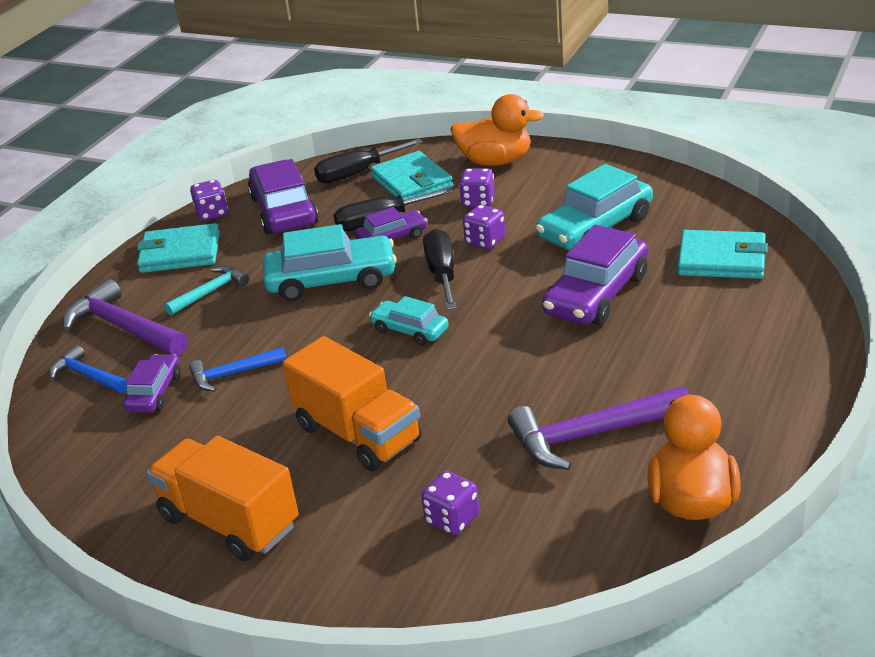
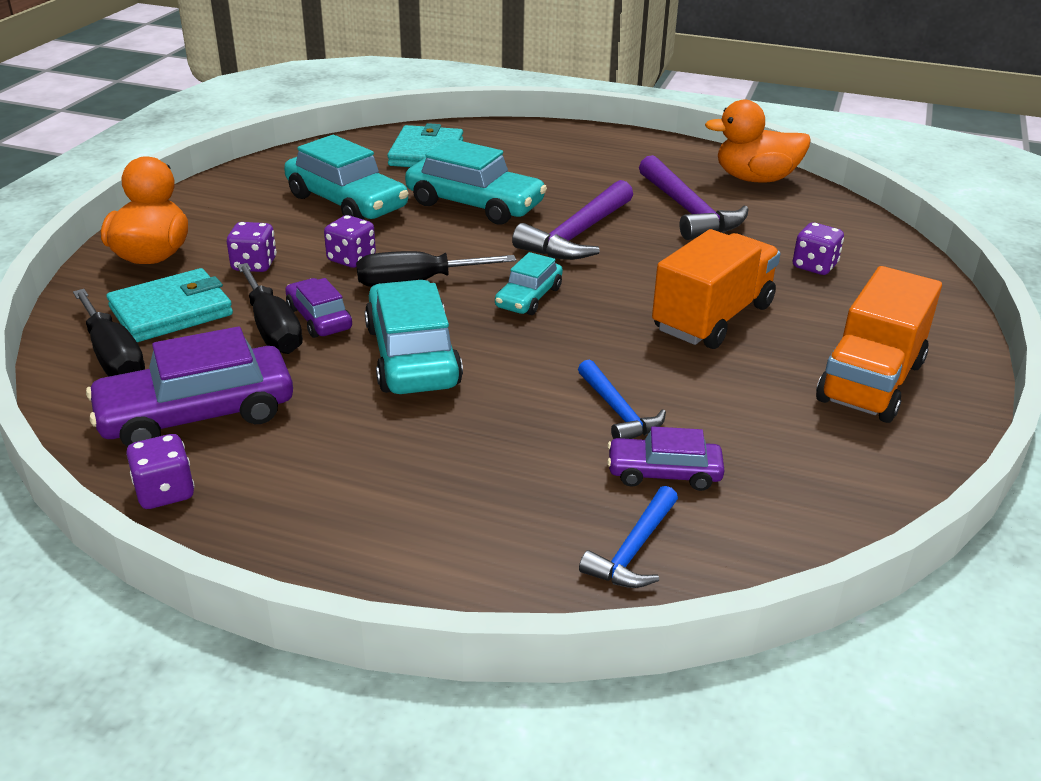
camera: 100 degrees left, 0 degrees up
(123, 328) = (506, 536): purple hammer -> purple hammer (577, 235)
(180, 253) = (289, 510): turquoise wallet -> none
(210, 292) = (419, 458): turquoise hammer -> none
(596, 295) = (474, 204): purple car -> turquoise car

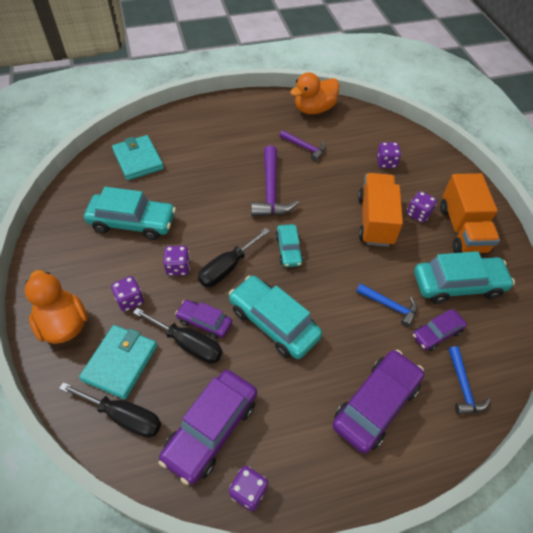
camera: 35 degrees left, 20 degrees up
(457, 500) = (376, 404): none -> purple car
(474, 204) = (201, 191): turquoise car -> turquoise car (458, 285)
(688, 211) = (304, 147): purple hammer -> purple hammer, size x0.59
(803, 337) = (418, 214): none -> purple dice

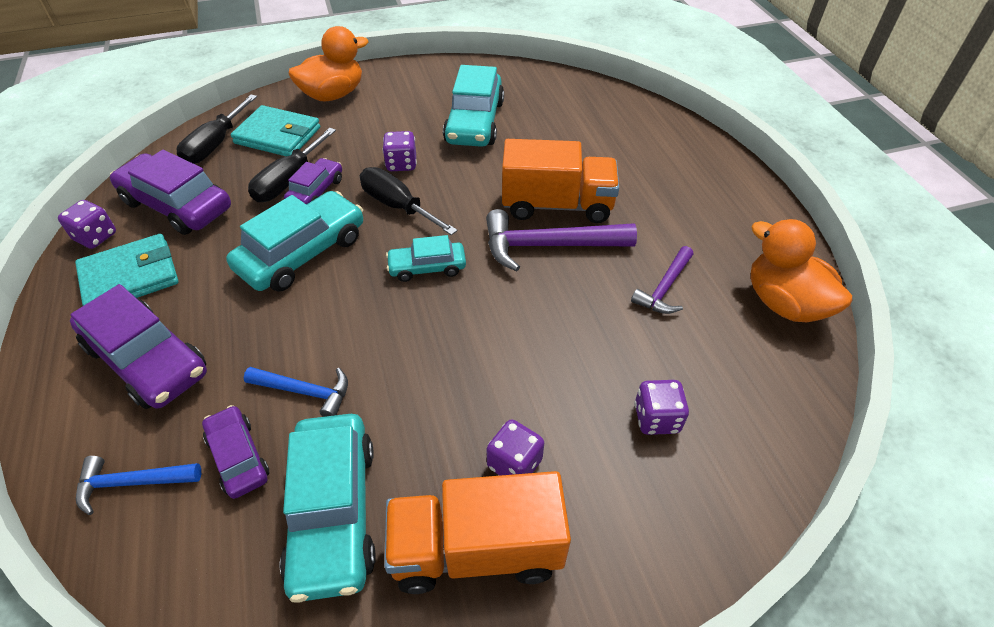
camera: 90 degrees right, 5 degrees down
(130, 300) = (357, 133): purple dice -> none
(138, 160) = (587, 114): turquoise wallet -> turquoise wallet (130, 276)
(375, 220) = (492, 386): orange truck -> orange truck (557, 205)
(389, 306) = (305, 392): blue hammer -> blue hammer turned 105 degrees counterclockwise

